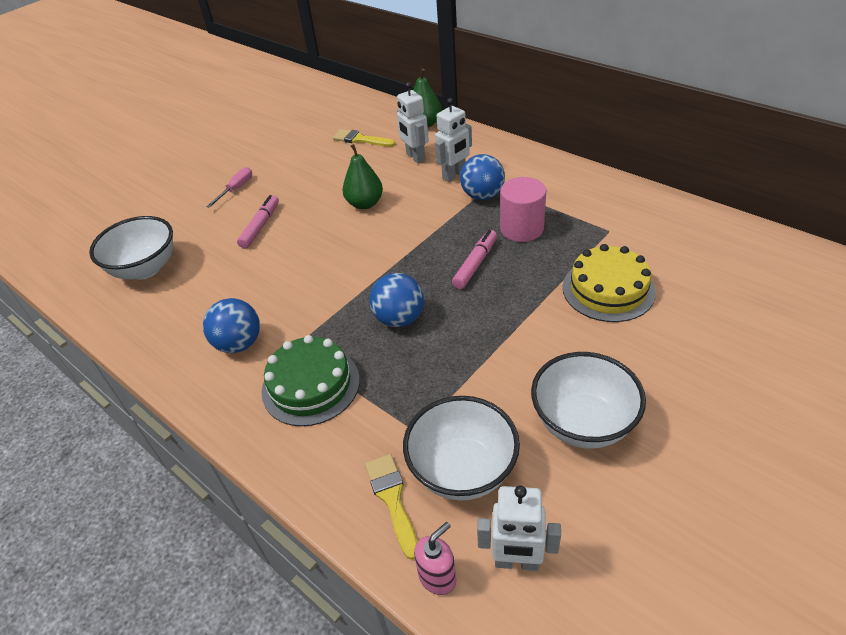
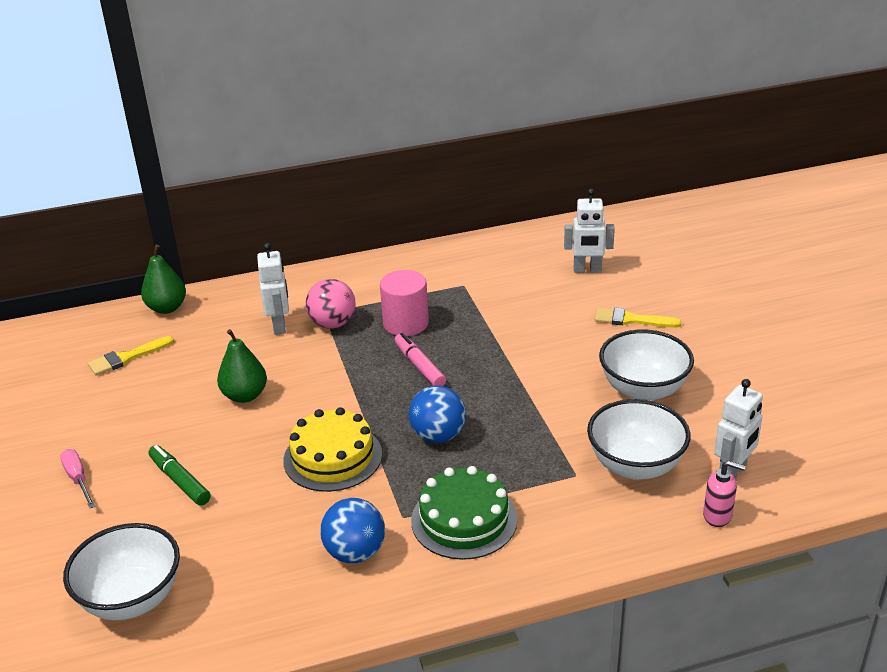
camera: 60 degrees left, 10 degrees down
(260, 226) = (180, 481): pink marker -> green marker
(392, 499) = (632, 513): yellow brush -> yellow brush (631, 320)
(415, 157) = (215, 336): white robot -> white robot (587, 270)
(437, 577) = (717, 516): pink soap dispenser -> pink soap dispenser turned 120 degrees clockwise
(482, 195) = (333, 324): blue ball -> pink ball
(608, 289) = (527, 317): yellow cake -> yellow cake (332, 457)

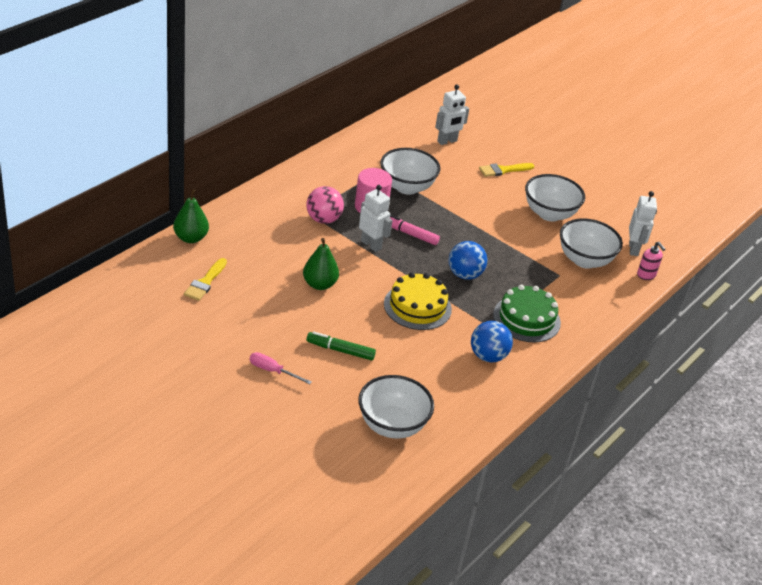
camera: 40 degrees left, 5 degrees up
(279, 326) = (289, 230): white robot -> white robot (371, 245)
(476, 311) = (407, 187): none -> white bowl
(717, 516) = (646, 275): pink soap dispenser -> pink soap dispenser turned 75 degrees clockwise

